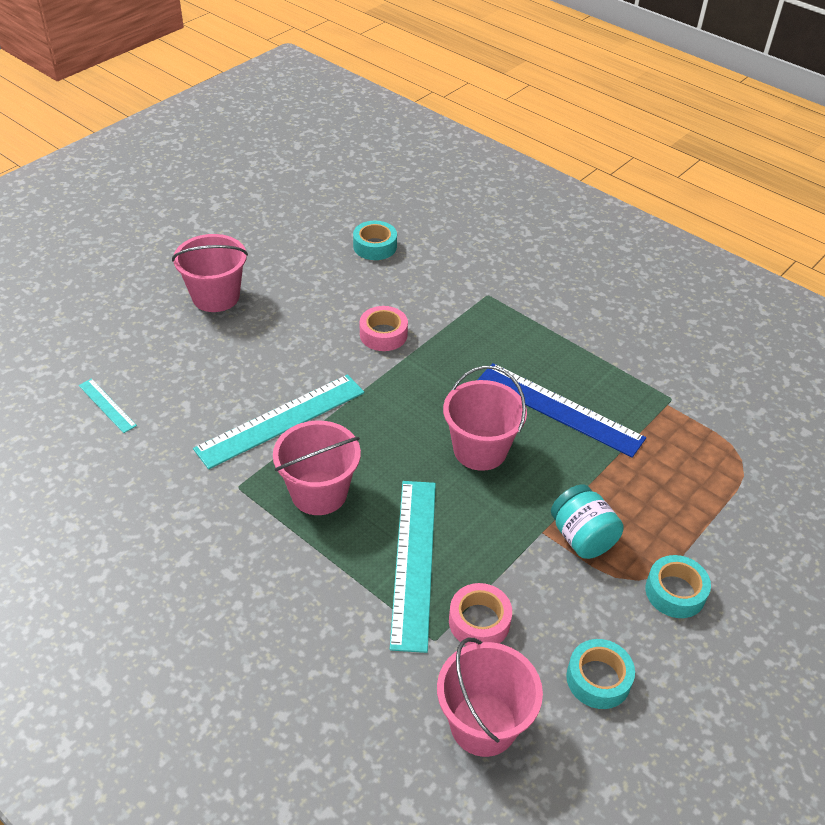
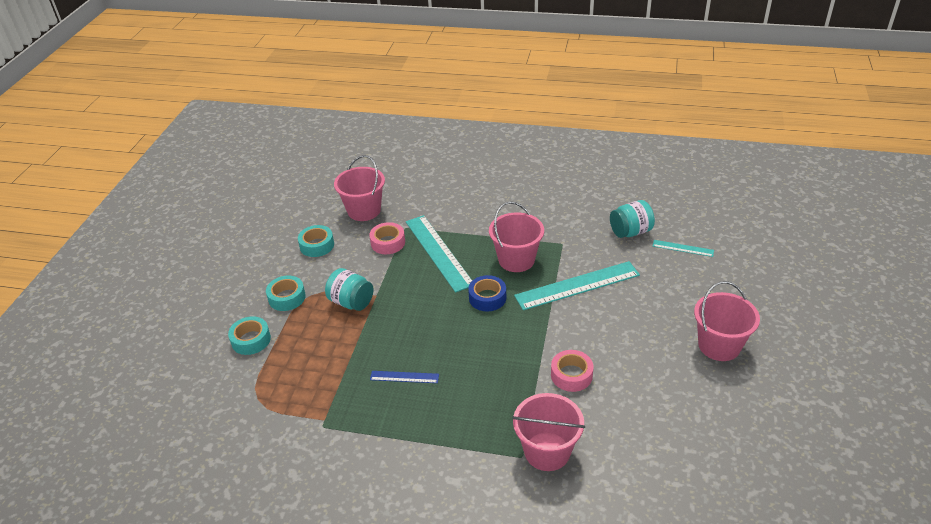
camera: 155 degrees right, 5 degrees down
(135, 459) = (630, 232): none -> turquoise jar
(281, 420) = (577, 285): turquoise ruler -> turquoise ruler turned 45 degrees clockwise
(375, 246) = (660, 461): turquoise tape -> turquoise tape (251, 340)
(400, 457) = (487, 298): none -> blue tape
(480, 450) = (441, 324): pink bucket -> pink bucket (547, 451)
(559, 409) = (404, 377): blue ruler -> blue ruler, size x0.48

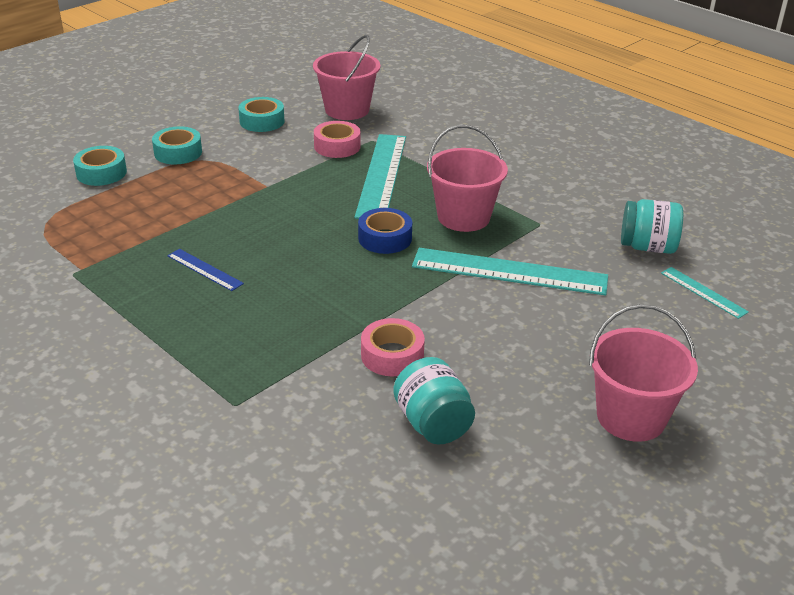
camera: 30 degrees right, 5 degrees down
(351, 302) = (235, 182): turquoise jar -> turquoise jar (433, 423)
(547, 451) = (270, 415): pink bucket -> none

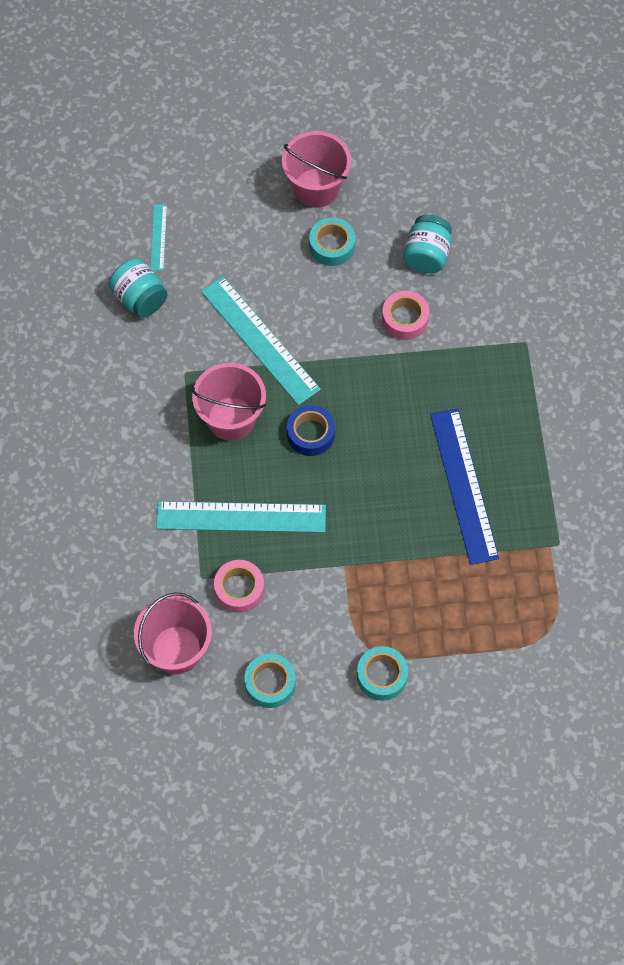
camera: 140 degrees left, 30 degrees up
(101, 173) = (466, 685): turquoise tape -> turquoise tape (332, 246)
(204, 270) = (464, 485): blue ruler -> blue ruler, size x2.07
(382, 175) = (241, 517): turquoise ruler -> turquoise ruler turned 45 degrees clockwise

